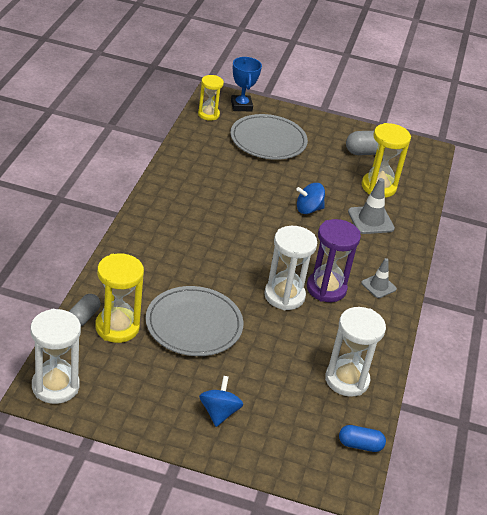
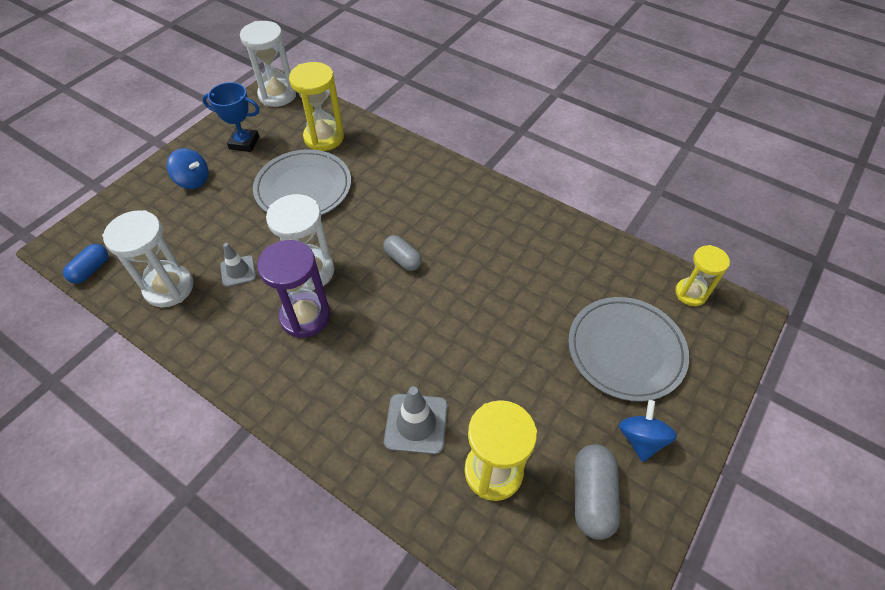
camera: 115 degrees right, 15 degrees up
(83, 317) = (345, 120): grey capsule -> grey capsule (403, 259)
(241, 106) = (720, 341): blue trophy -> blue trophy (244, 143)
(308, 209) = (457, 349): blue spinning top -> blue spinning top (641, 439)
(378, 286) = (286, 378): grey traffic cone -> grey traffic cone (238, 271)

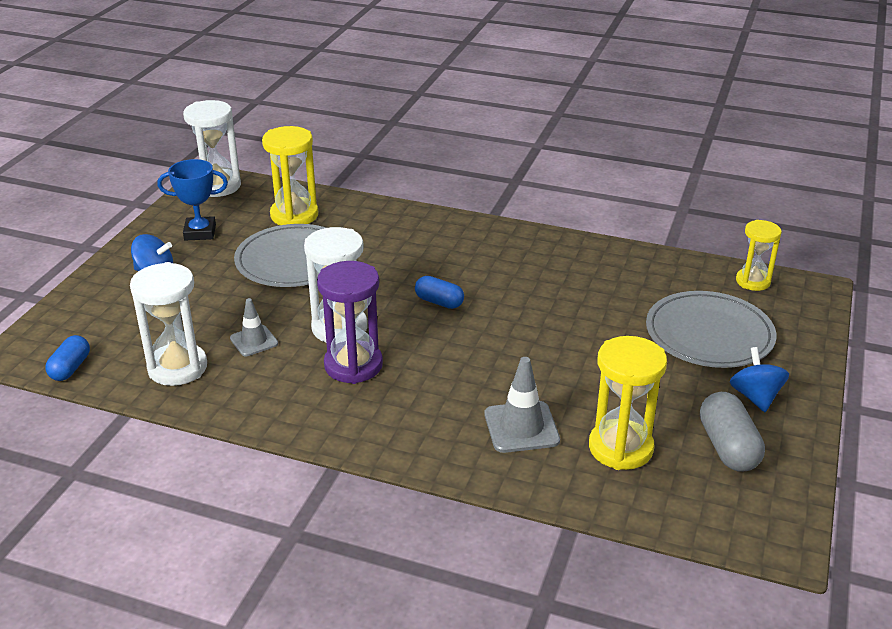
camera: 15 degrees left, 20 degrees down
(403, 259) = (439, 302): grey capsule -> blue capsule

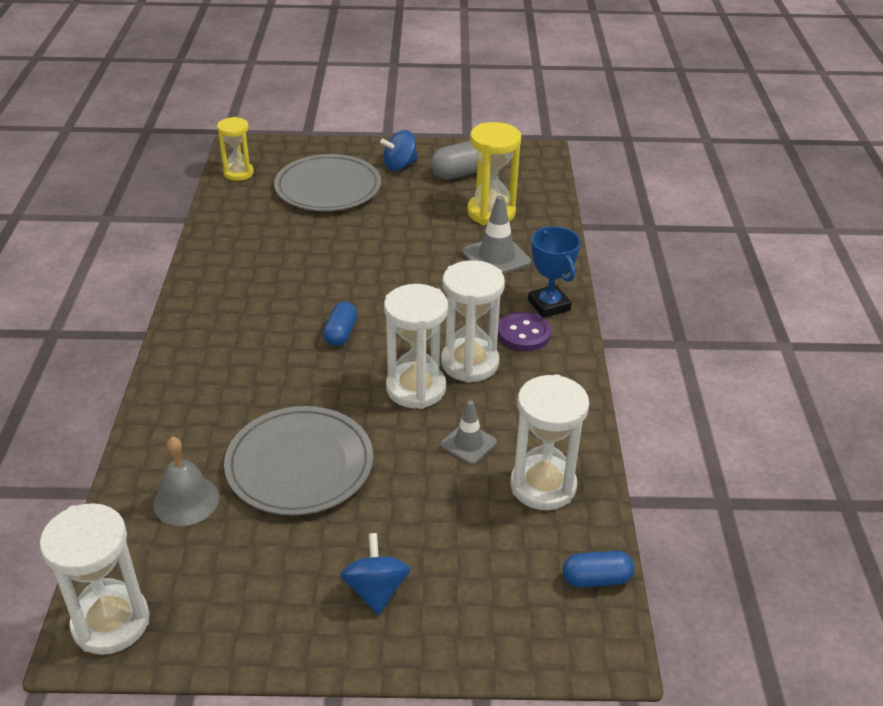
camera: 110 degrees left, 5 degrees up
(200, 232) = (257, 585): blue trophy -> blue trophy (549, 305)
(294, 215) = (186, 500): yellow hourglass -> grey bell
(353, 365) = (469, 363): purple hourglass -> white hourglass
(376, 411) = (524, 333): none -> purple button

